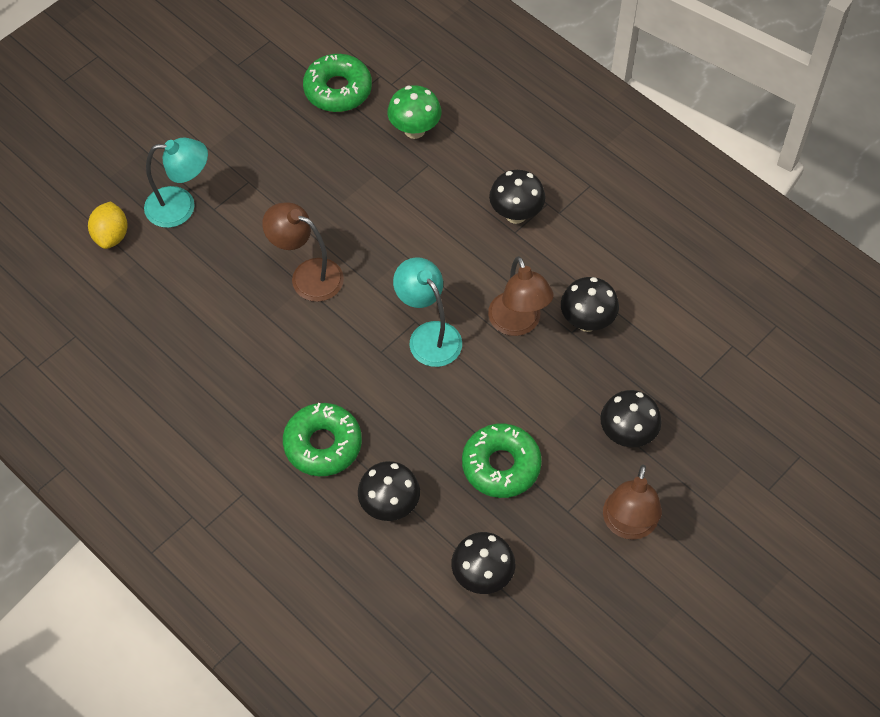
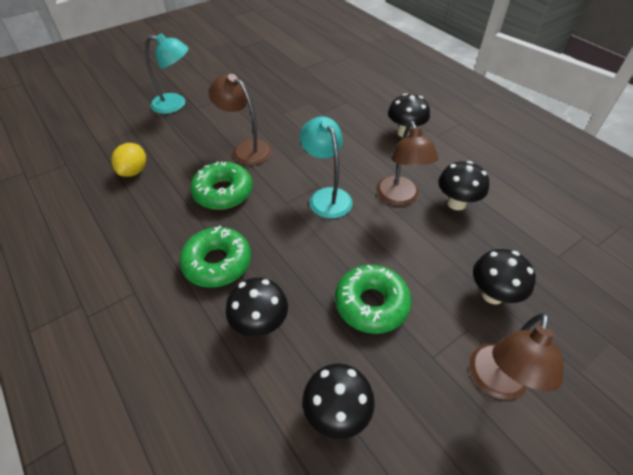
camera: 10 degrees right, 10 degrees down
(111, 236) = (123, 114): yellow lemon -> yellow lemon (134, 171)
(338, 90) = (297, 62): green donut -> green donut (223, 192)
(414, 130) = (342, 84): green mushroom -> none

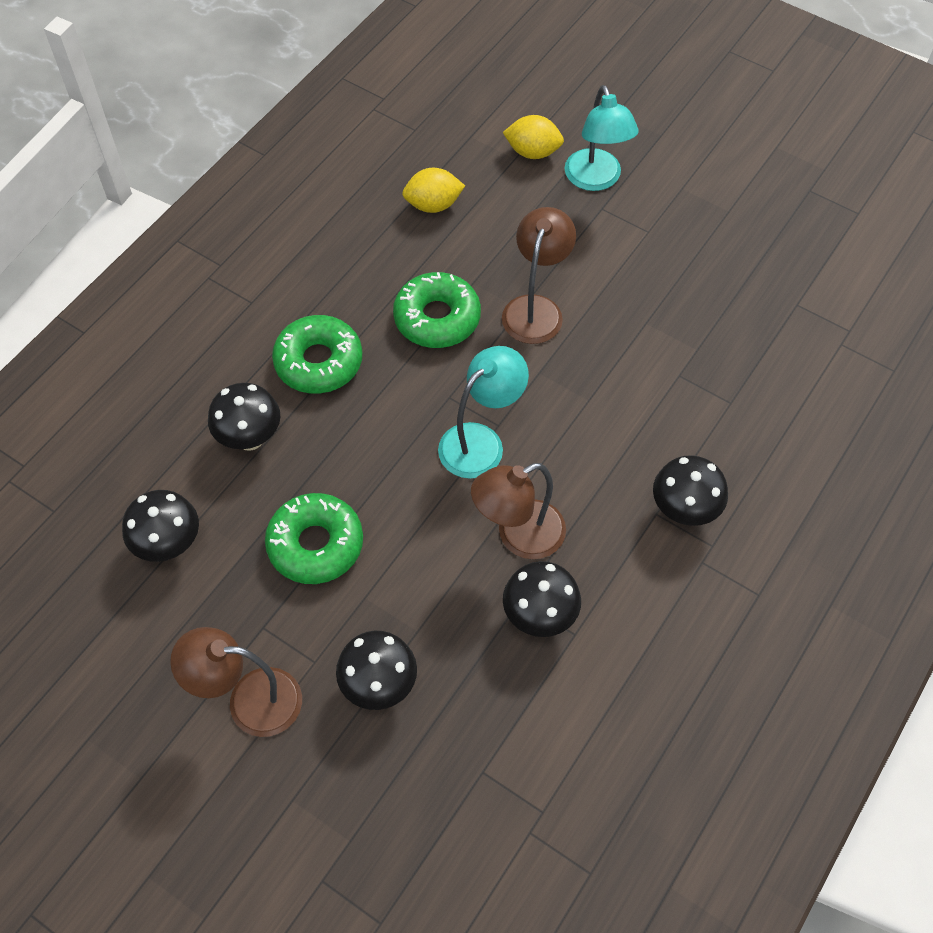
camera: 70 degrees right, 10 degrees up
(134, 121) = (533, 152): none -> yellow lemon

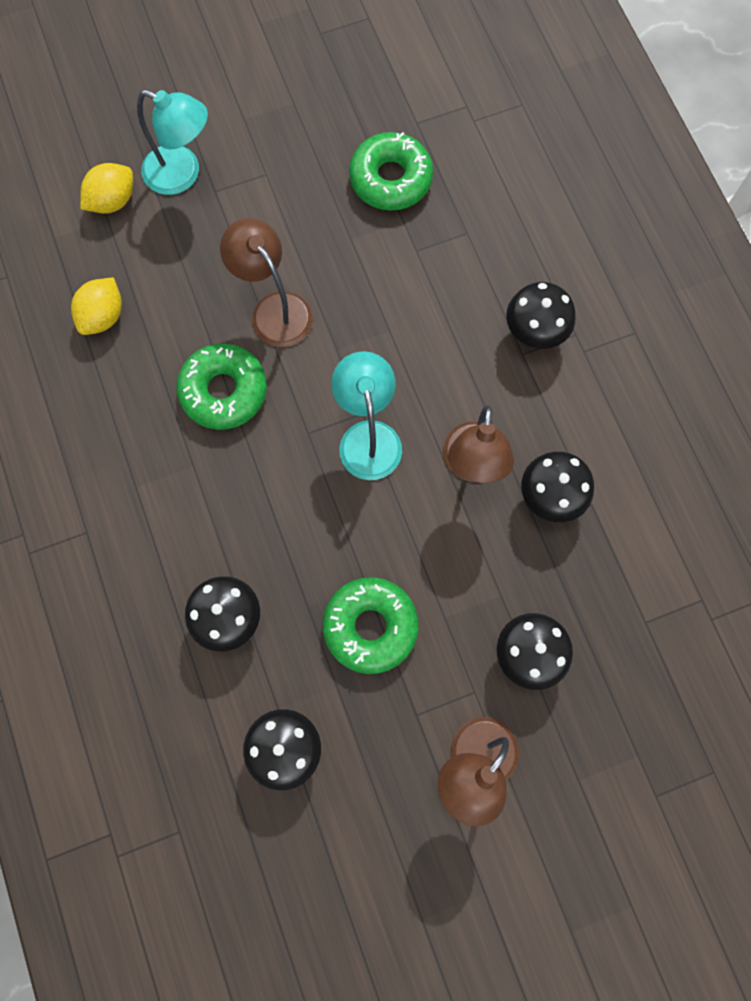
camera: 55 degrees left, 15 degrees up
(319, 362) = (194, 514): green donut -> green donut (390, 179)

